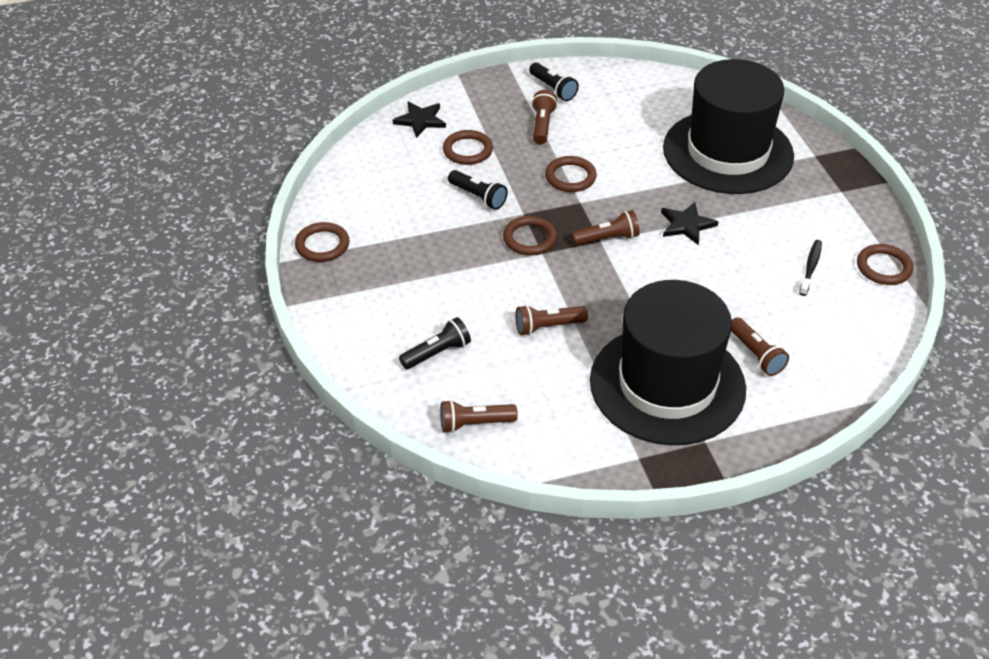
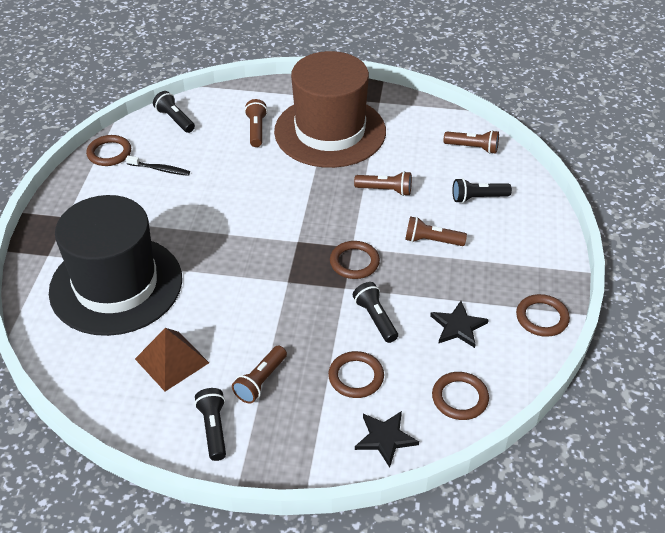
camera: 155 degrees left, 0 degrees up
(570, 177) = (277, 309): brown ring -> brown ring (460, 398)
(607, 238) = (290, 241): brown flashlight -> brown flashlight (432, 241)
(624, 117) = (171, 360): none -> brown pyramid
(667, 384) = (330, 131): black hat -> brown hat
(686, 225) = (217, 231): black star -> black star (458, 326)
(810, 267) = (159, 169): black toothbrush -> black toothbrush turned 120 degrees counterclockwise
(863, 335) = (175, 119): none -> black flashlight

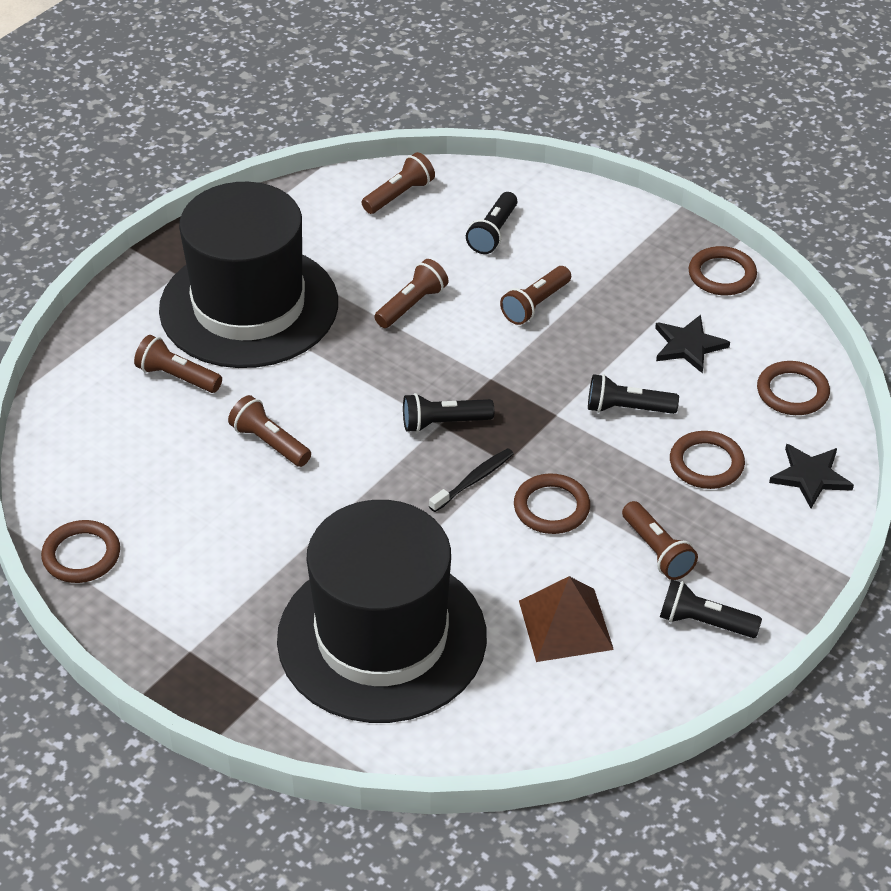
camera: 60 degrees left, 0 degrees up
(159, 169) = (172, 510): black toothbrush -> black toothbrush (473, 480)
(175, 119) = (69, 454): black flashlight -> black flashlight (444, 423)
(232, 182) = (269, 443): none -> brown flashlight
(330, 131) = (249, 306): brown hat -> black hat
(354, 262) = (519, 387): brown ring -> brown ring (551, 507)

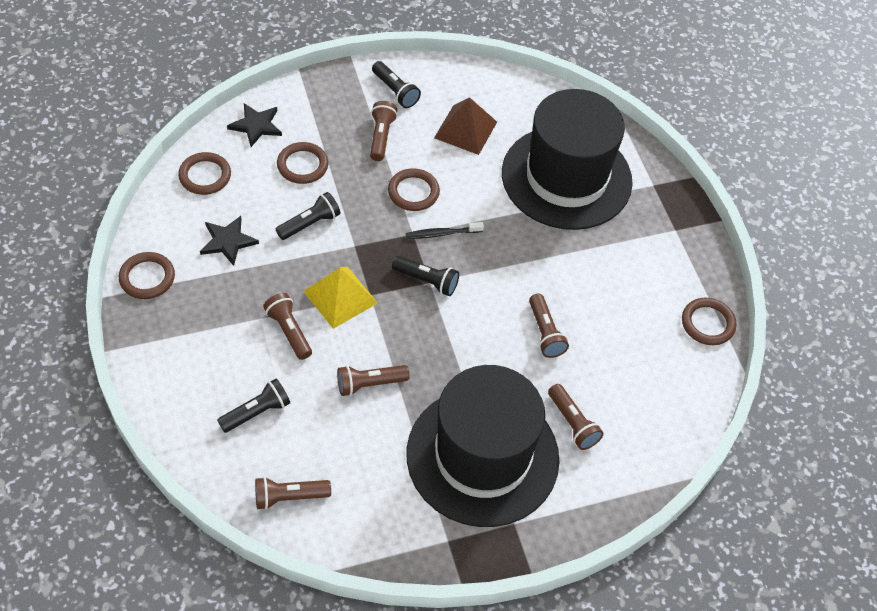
camera: 150 degrees left, 10 degrees up
(518, 359) = (340, 297): none -> yellow pyramid
(535, 305) = (289, 331): brown flashlight -> brown flashlight turned 105 degrees counterclockwise
(627, 409) = (310, 223): black flashlight -> black flashlight turned 75 degrees counterclockwise

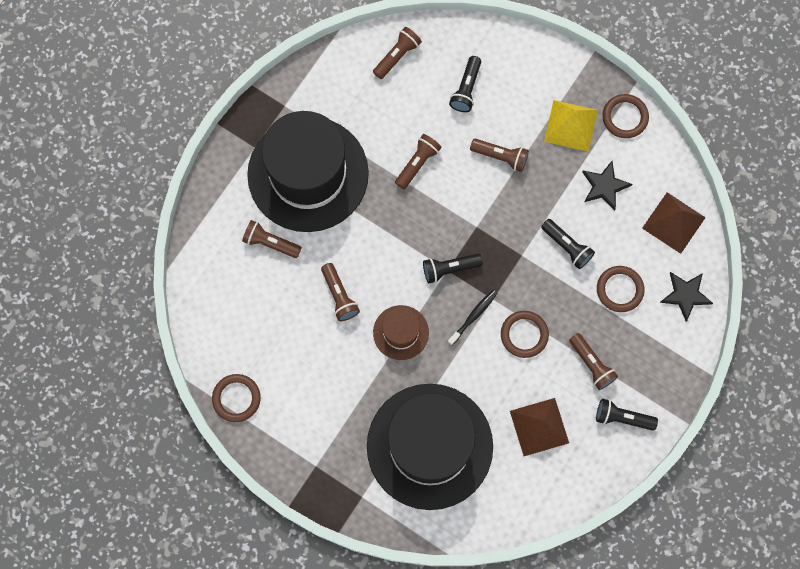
camera: 145 degrees right, 20 degrees up
(205, 176) = (673, 222): brown ring -> brown pyramid
(310, 223) = (567, 246): black flashlight -> black flashlight turned 60 degrees counterclockwise
(340, 297) = (493, 208): yellow pyramid -> yellow pyramid (571, 125)
(516, 267) = (401, 332): none -> brown hat
(545, 333) = (339, 296): brown flashlight -> brown flashlight turned 150 degrees counterclockwise

